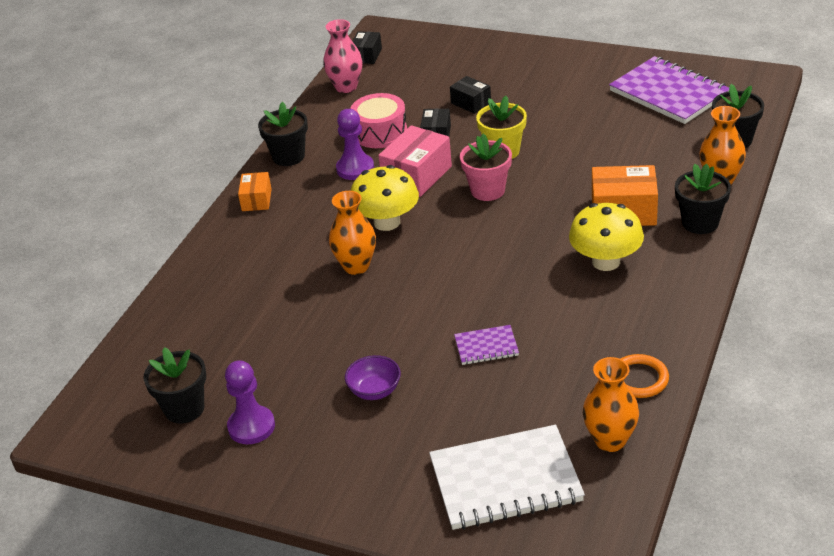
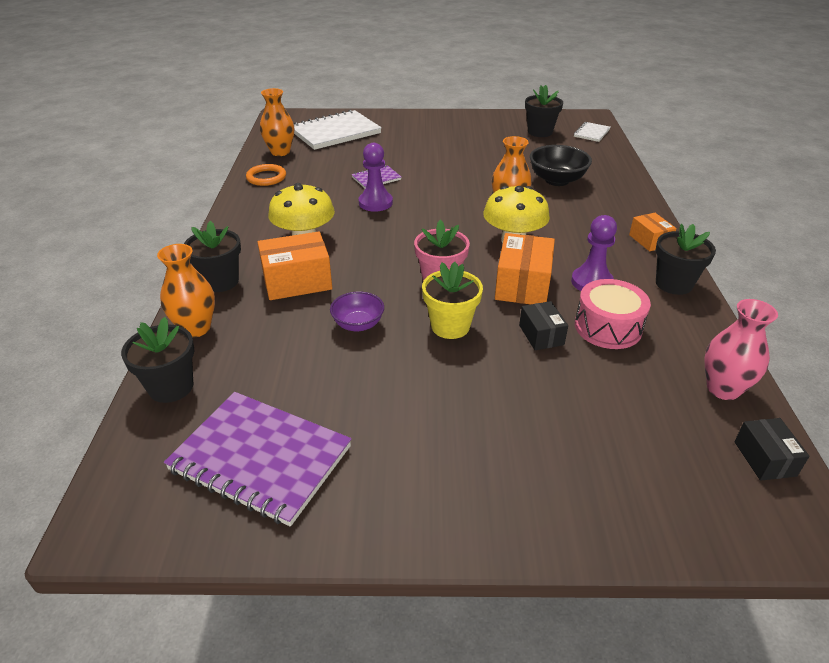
camera: 155 degrees right, 0 degrees up
(114, 389) = (591, 133): none -> white notebook
(251, 427) = (493, 131): purple pawn -> purple pawn (375, 203)
(262, 299) = (557, 180): none -> black bowl
(374, 391) = (434, 152): purple bowl -> purple bowl (358, 324)
(417, 175) = (522, 285): pink box -> orange box
(471, 103) = (534, 390): black box -> none

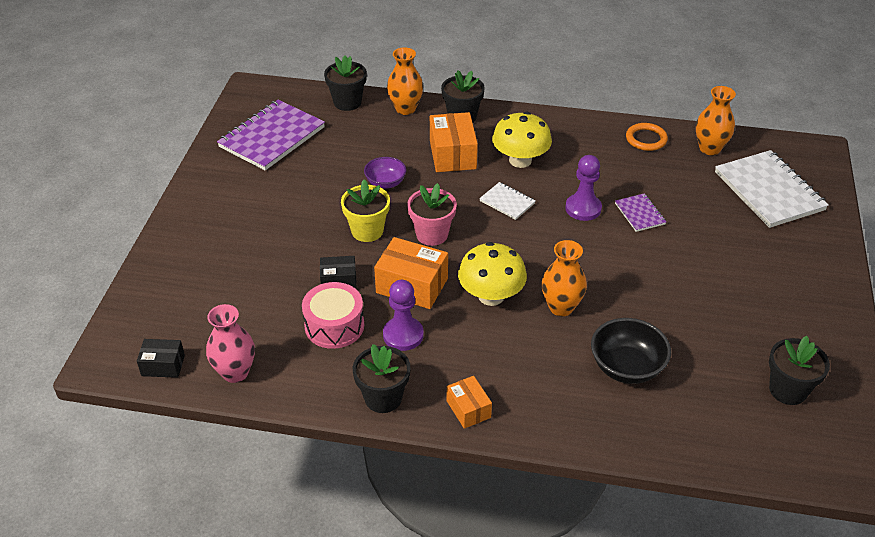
camera: 100 degrees right, 5 degrees up
(591, 133) = (789, 453): white notebook -> white notebook (507, 202)
(649, 240) = (468, 409): orange box -> orange box turned 75 degrees clockwise

